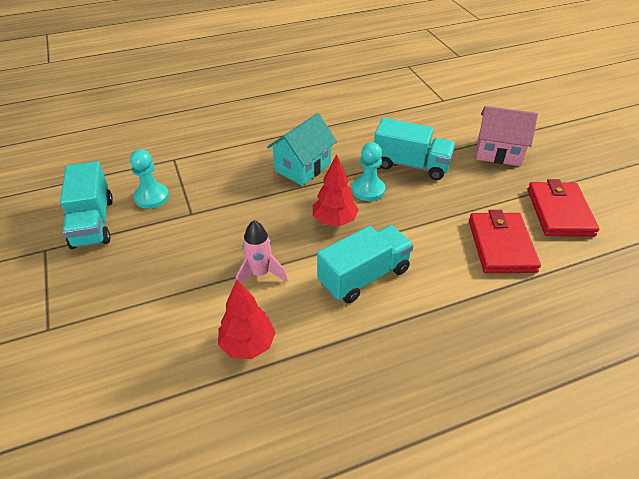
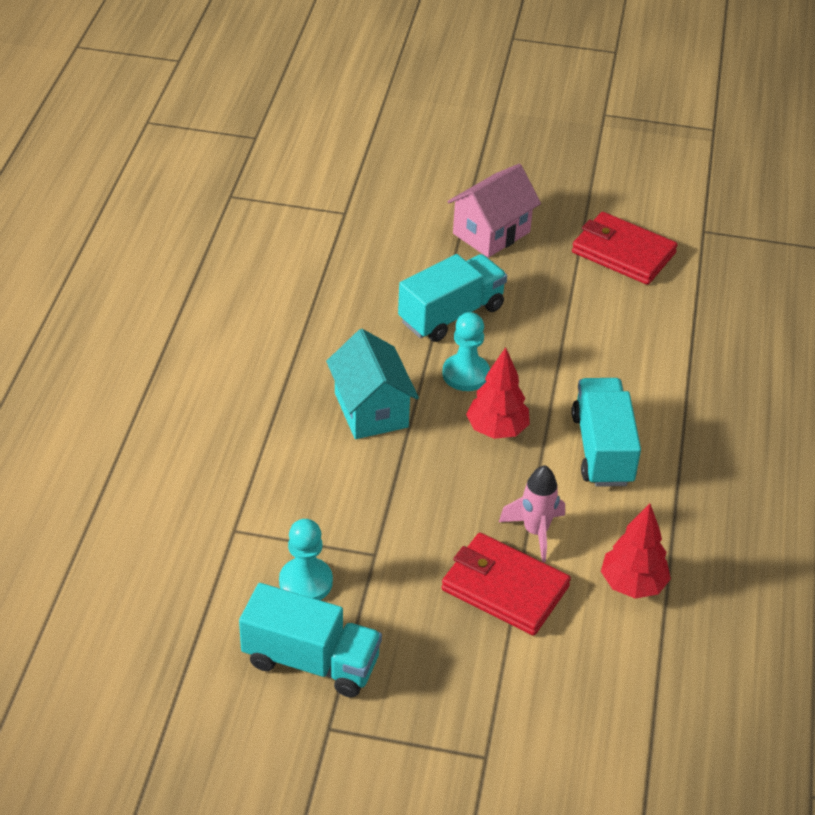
camera: 60 degrees left, 0 degrees up
(501, 245) = (636, 324): red wallet -> red wallet (504, 588)

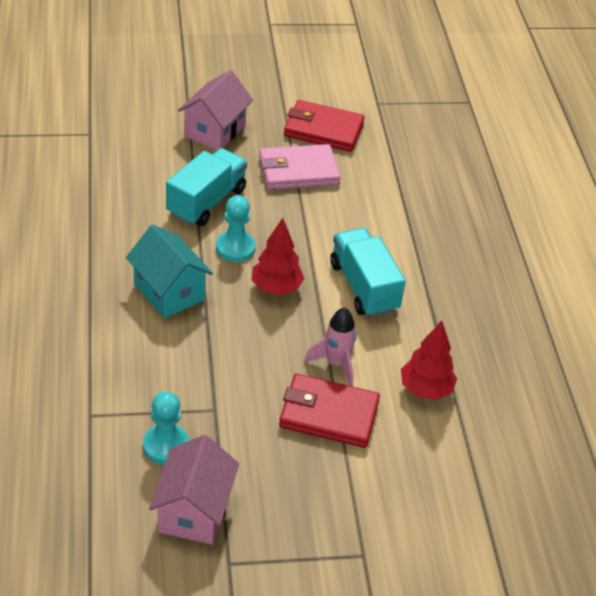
camera: 20 degrees left, 0 degrees up
(311, 661) = (194, 511): turquoise truck -> pink house
(574, 297) = (298, 171): none -> pink wallet

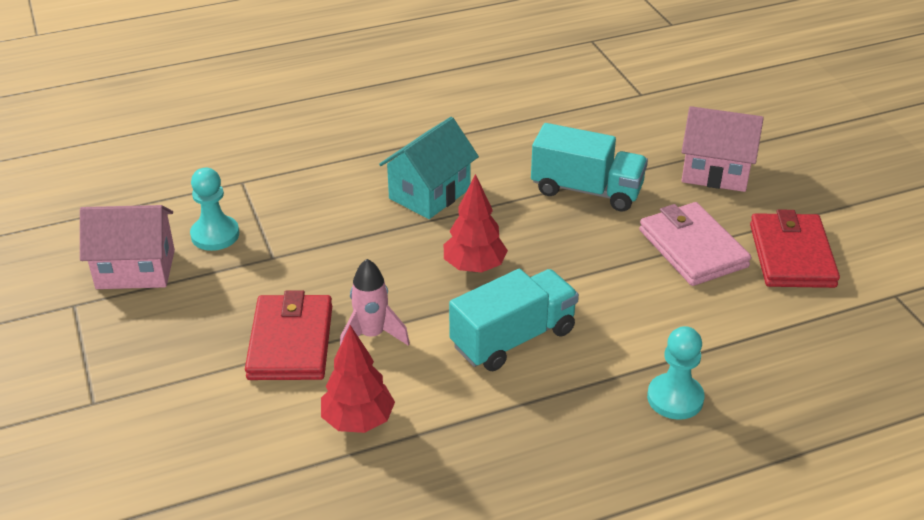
camera: 80 degrees right, 5 degrees down
(235, 248) = (523, 225): turquoise pawn -> turquoise pawn (675, 398)

